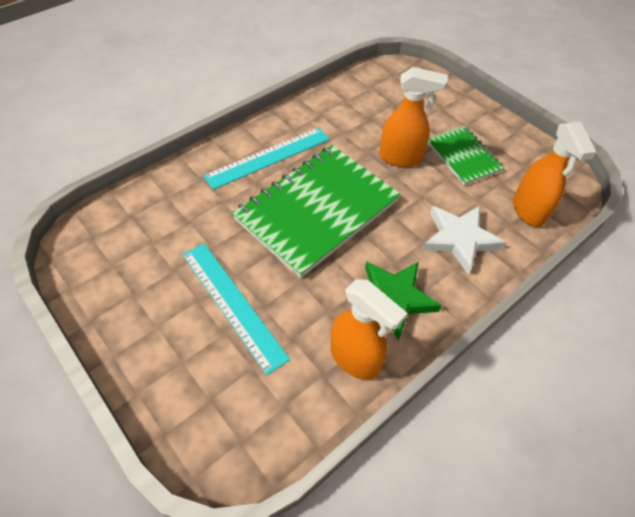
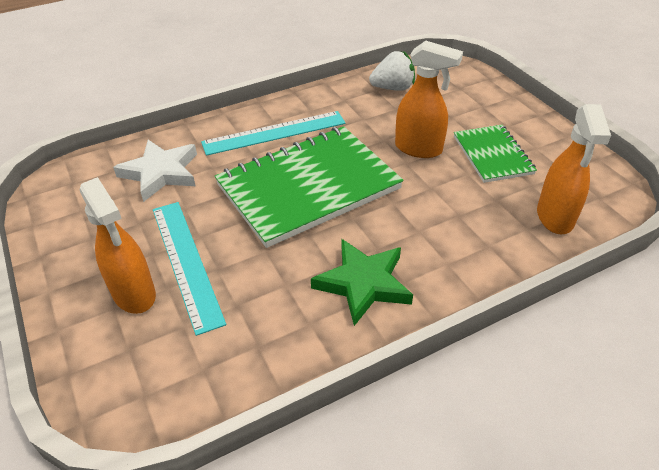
camera: 15 degrees right, 10 degrees down
(355, 359) = (298, 336): orange spray bottle -> orange spray bottle (134, 294)
(360, 97) = (393, 88): none -> white strawberry
(459, 239) = (461, 235): white star -> white star (161, 173)

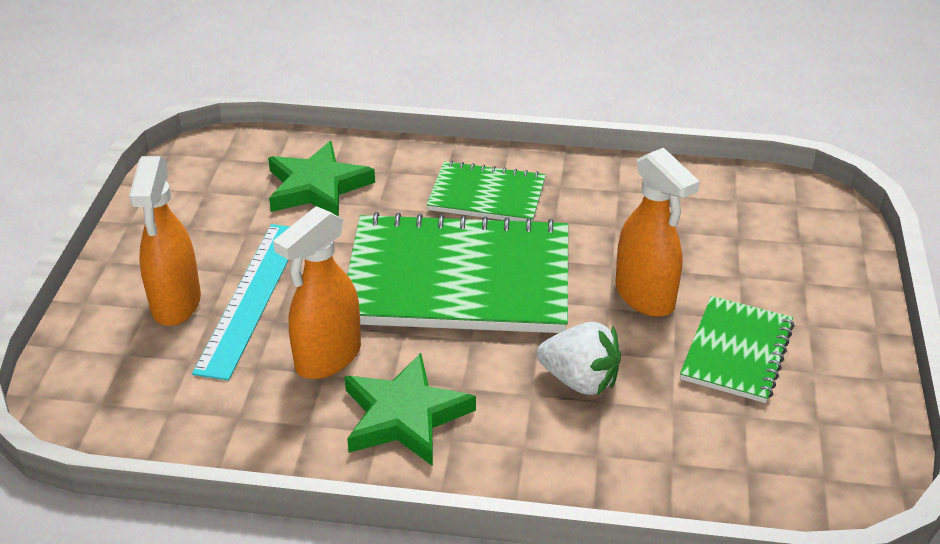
camera: 35 degrees right, 5 degrees down
(161, 173) = (317, 187): white star -> green star
(274, 133) = (487, 196): turquoise ruler -> green notebook
(393, 88) = (702, 202): white strawberry -> white strawberry (580, 380)
(555, 217) = (725, 469): orange spray bottle -> orange spray bottle (327, 358)

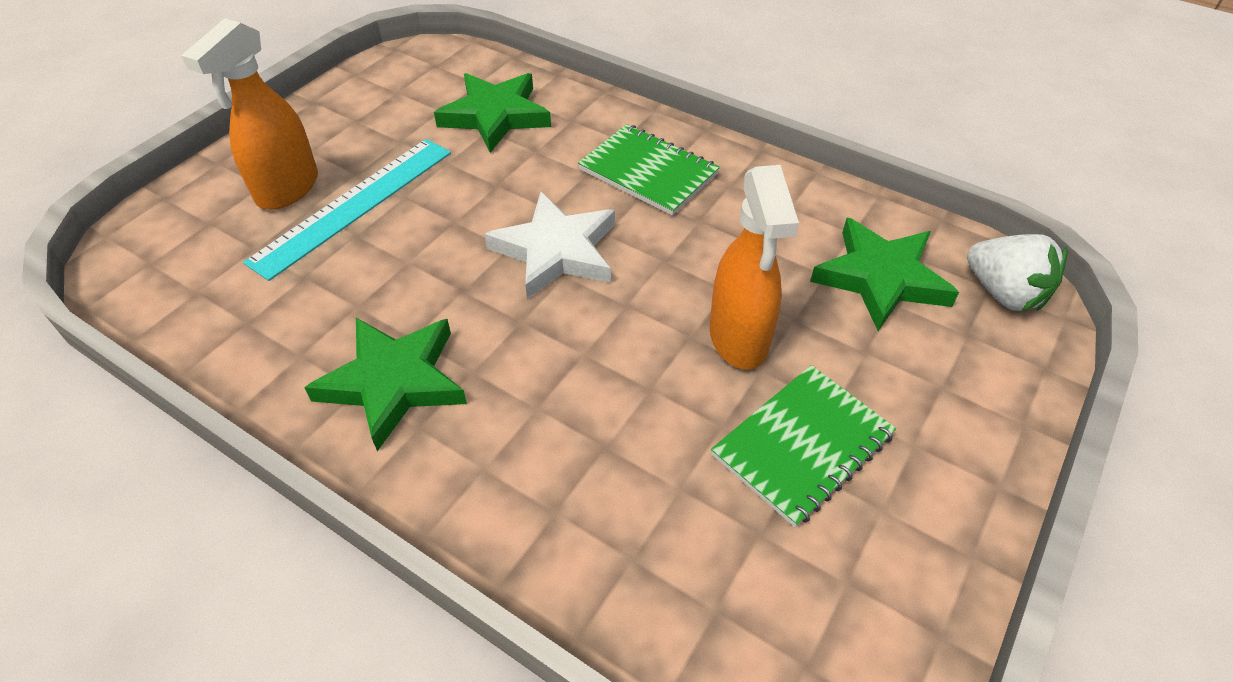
camera: 25 degrees right, 10 degrees up
(327, 358) = (371, 291): orange spray bottle -> none
(458, 279) = (556, 251): green notebook -> white star
(580, 380) = (599, 411): white strawberry -> white strawberry (1003, 293)
(718, 222) = (881, 278): none -> green star

